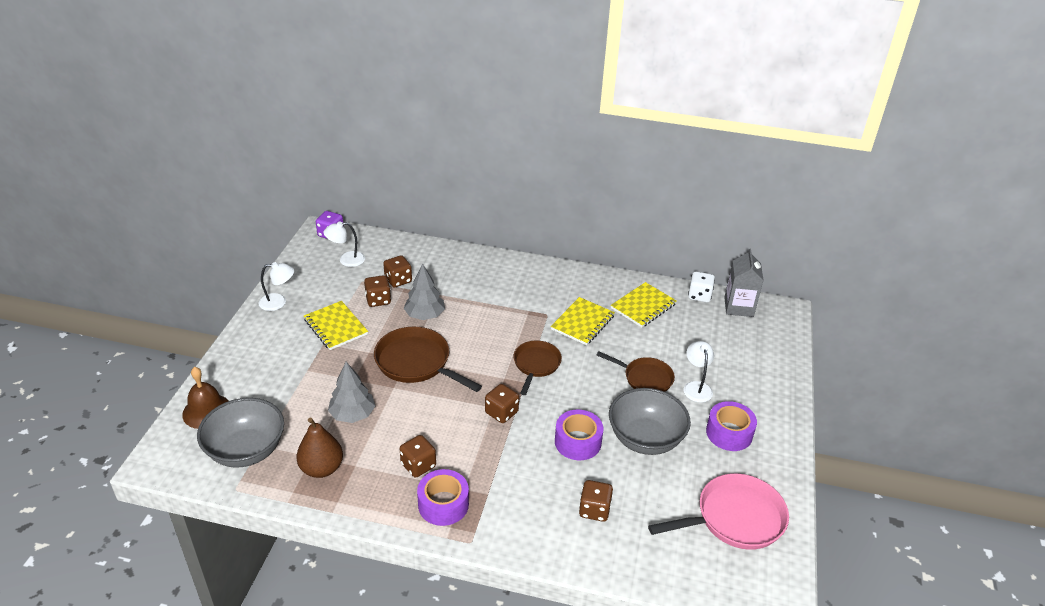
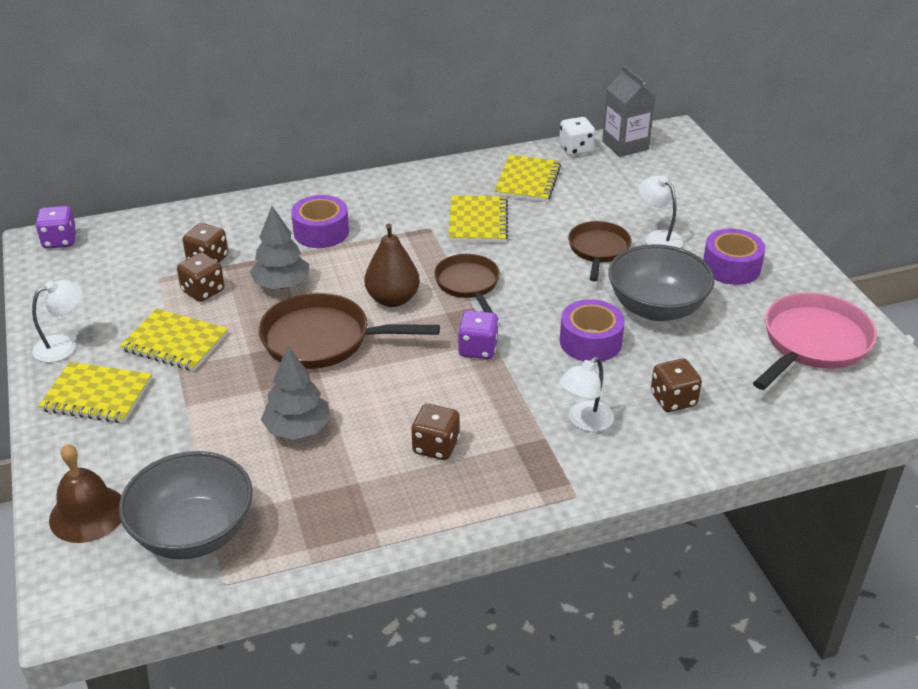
camera: 30 degrees left, 0 degrees up
(269, 341) = (97, 395): none -> yellow notebook
(321, 468) = (318, 505): brown pear -> brown pear (392, 299)
(346, 260) = (112, 262): white lamp -> white lamp (585, 422)
(443, 504) = (506, 473): purple tape -> purple tape (321, 232)
(501, 412) = (478, 349): brown dice -> purple dice
(645, 378) = (598, 250): brown pan -> brown pan turned 75 degrees counterclockwise

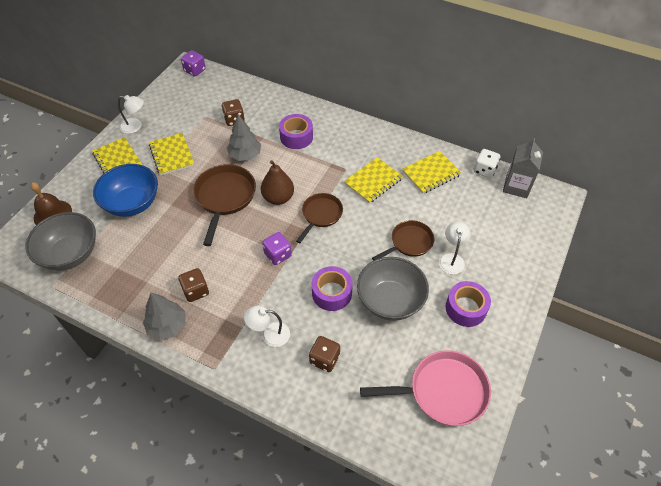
camera: 45 degrees right, 15 degrees up
(199, 423) = (132, 203): none -> blue bowl
(203, 291) = (212, 136): brown dice -> none
(297, 429) = (160, 236): grey tree -> grey tree (167, 326)
(323, 339) = (224, 198): brown pan -> brown pan turned 45 degrees clockwise

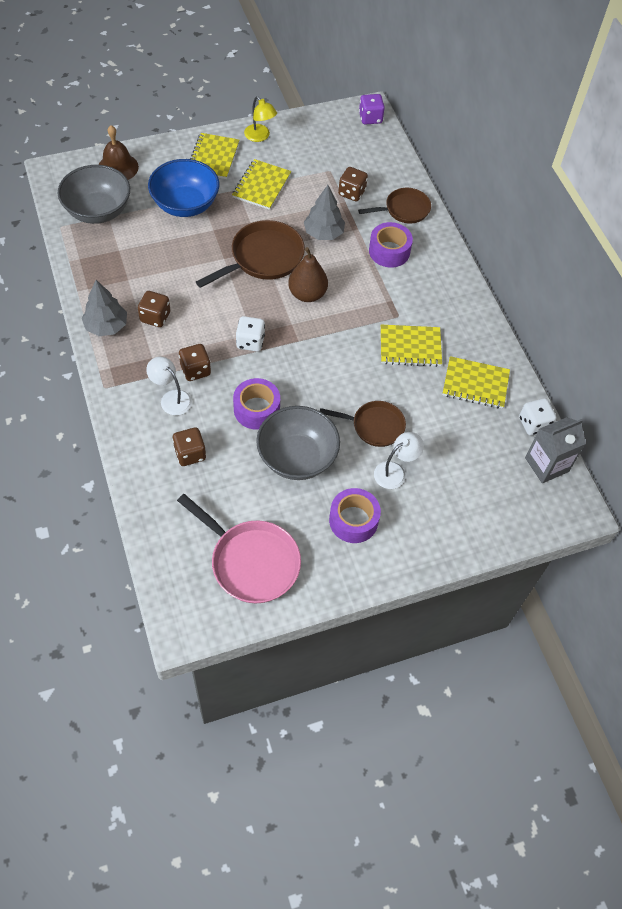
camera: 40 degrees right, 5 degrees up
(135, 126) = (260, 136): white lamp -> yellow lamp
(264, 302) = (195, 370): none -> brown dice
(278, 255) = (250, 342): purple dice -> white dice
(320, 215) = (326, 338): brown pan -> brown pan (404, 210)

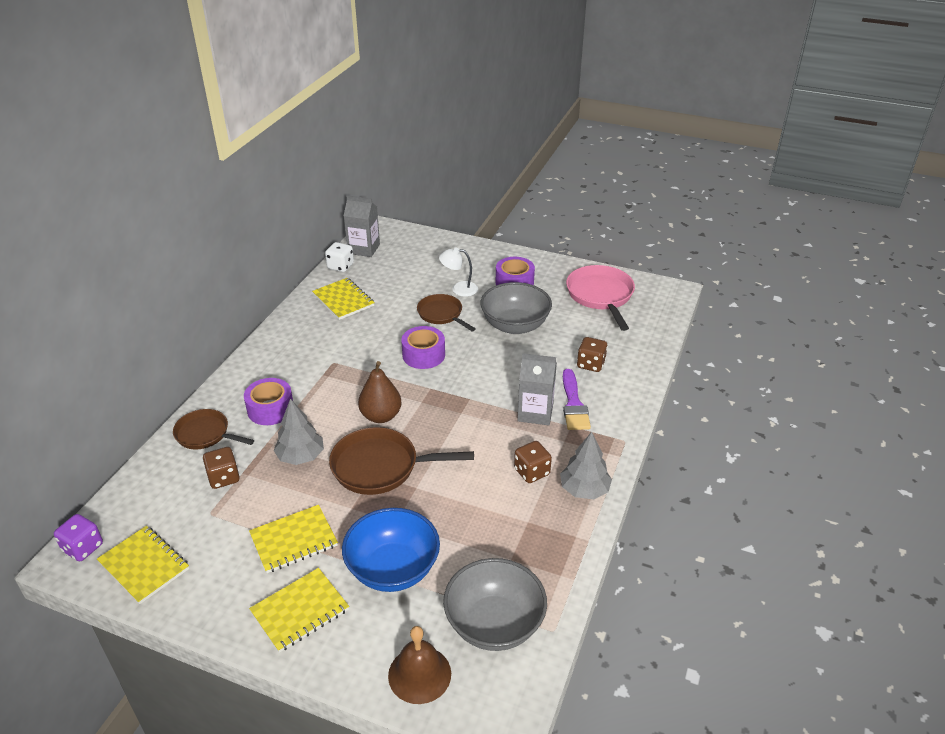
camera: 135 degrees left, 20 degrees down
(171, 398) = (573, 404): white lamp -> purple brush
(195, 370) = (535, 412): brown dice -> grey carton
(250, 342) = (469, 408): white dice -> none
(256, 409) = (514, 364): purple tape -> purple tape (423, 355)
(260, 136) = (218, 605): yellow lamp -> none
(410, 347) = (354, 340): yellow notebook -> yellow notebook (144, 566)

